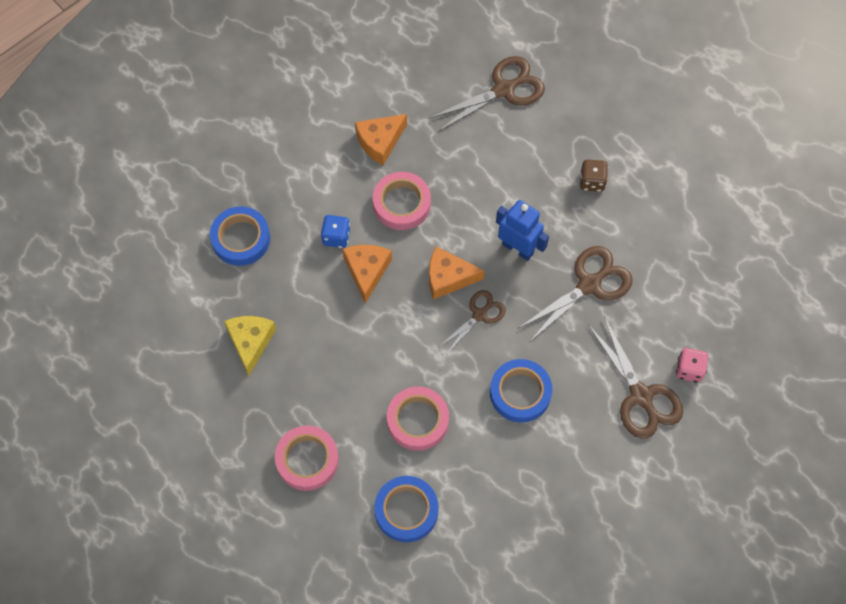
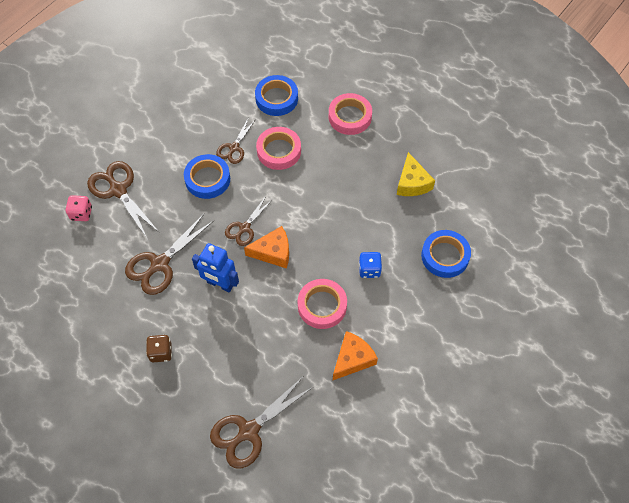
camera: 170 degrees right, 5 degrees down
(367, 271) = (338, 247): orange cheese -> none
(479, 436) = (234, 148): none -> brown scissors

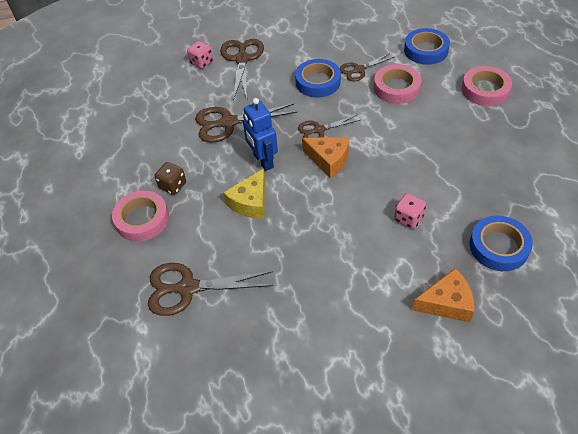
camera: 40 degrees right, 10 degrees down
(322, 306) = (338, 224): pink tape -> pink tape (142, 219)
(353, 359) = (331, 285): orange cheese -> orange cheese (446, 303)
(369, 269) = (408, 218): blue dice -> pink dice
(412, 183) = (509, 168): yellow cheese -> yellow cheese (250, 202)

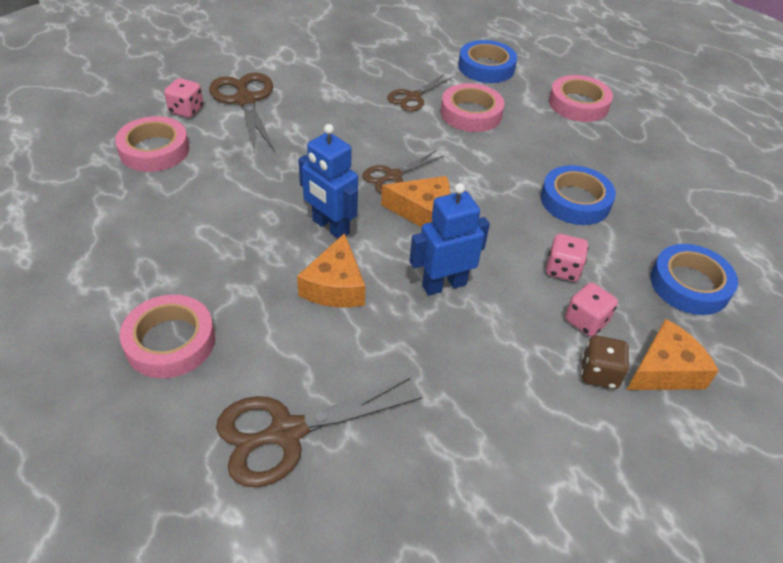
camera: 25 degrees left, 5 degrees down
(173, 90) = (154, 150): none -> pink tape
(173, 186) = (204, 283): brown dice -> brown dice (599, 373)
(228, 123) = (258, 184): brown scissors -> none
(250, 202) = (335, 286): yellow cheese -> orange cheese
(318, 82) = (365, 117): blue tape -> blue tape (575, 201)
(321, 214) = (444, 285): none -> blue robot
(407, 258) = (586, 321): none -> pink dice

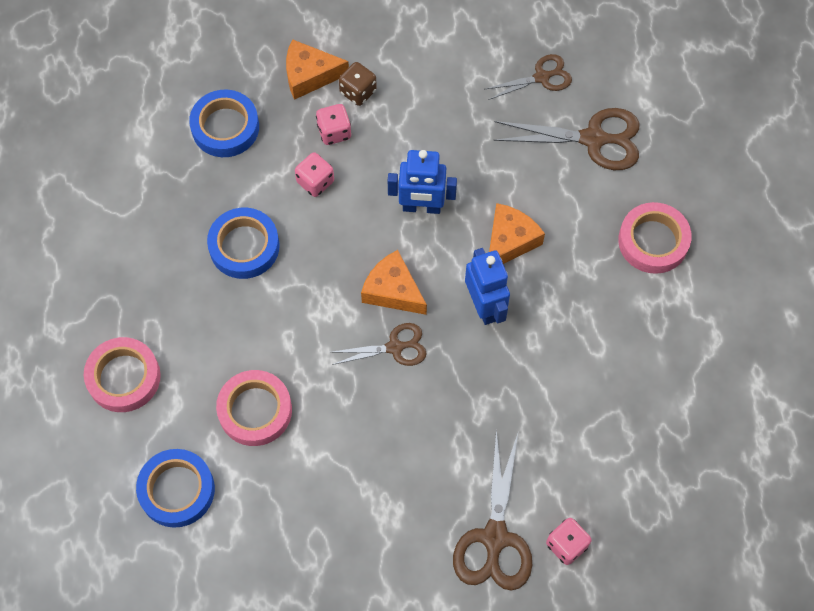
camera: 150 degrees left, 20 degrees up
(154, 150) = (617, 484): pink tape -> none
(413, 97) = (301, 466): brown scissors -> brown scissors (541, 77)

